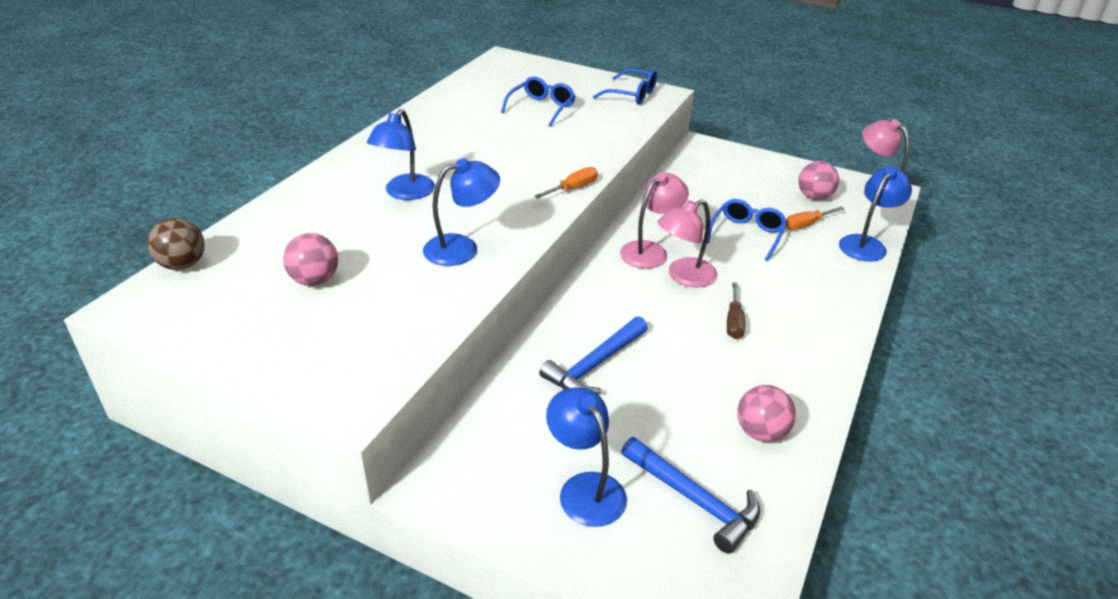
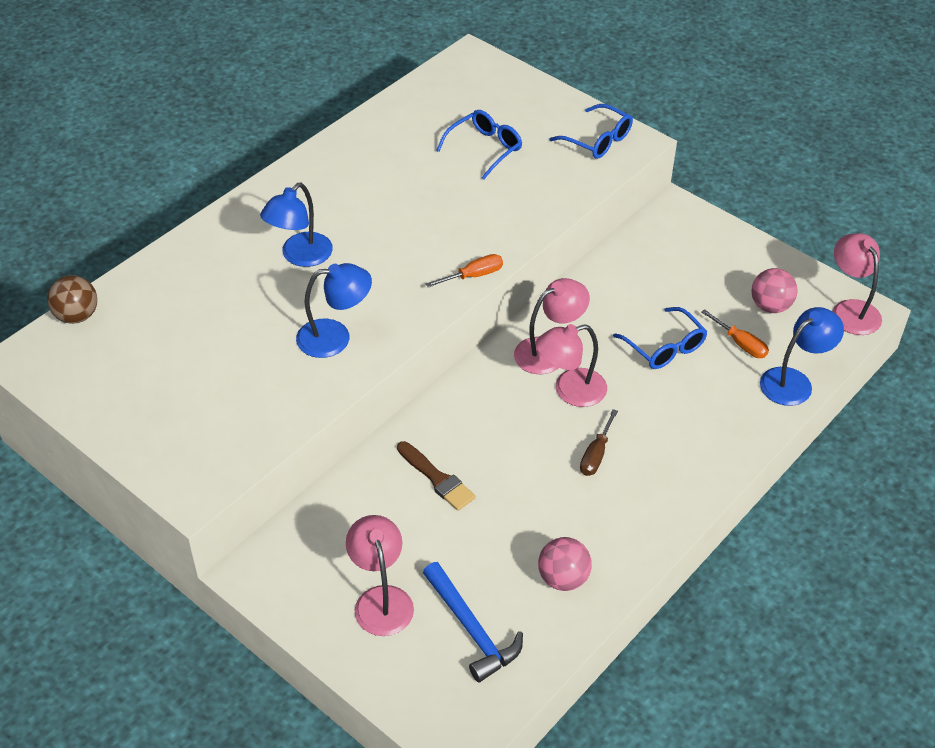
camera: 15 degrees right, 10 degrees up
(315, 280) = (189, 354): pink ball -> none
(585, 488) = (381, 599): blue lamp -> pink lamp
(595, 365) = (437, 478): blue hammer -> brown brush
(746, 234) = (664, 347): blue glasses -> blue glasses turned 105 degrees clockwise
(806, 224) = (740, 343): orange screwdriver -> orange screwdriver turned 120 degrees counterclockwise

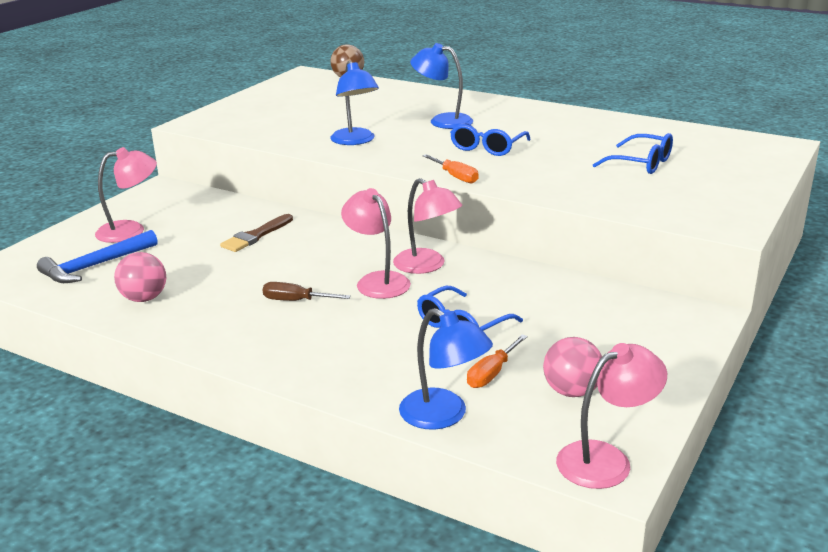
camera: 80 degrees right, 20 degrees down
(597, 140) = (711, 209): blue glasses -> blue glasses (487, 147)

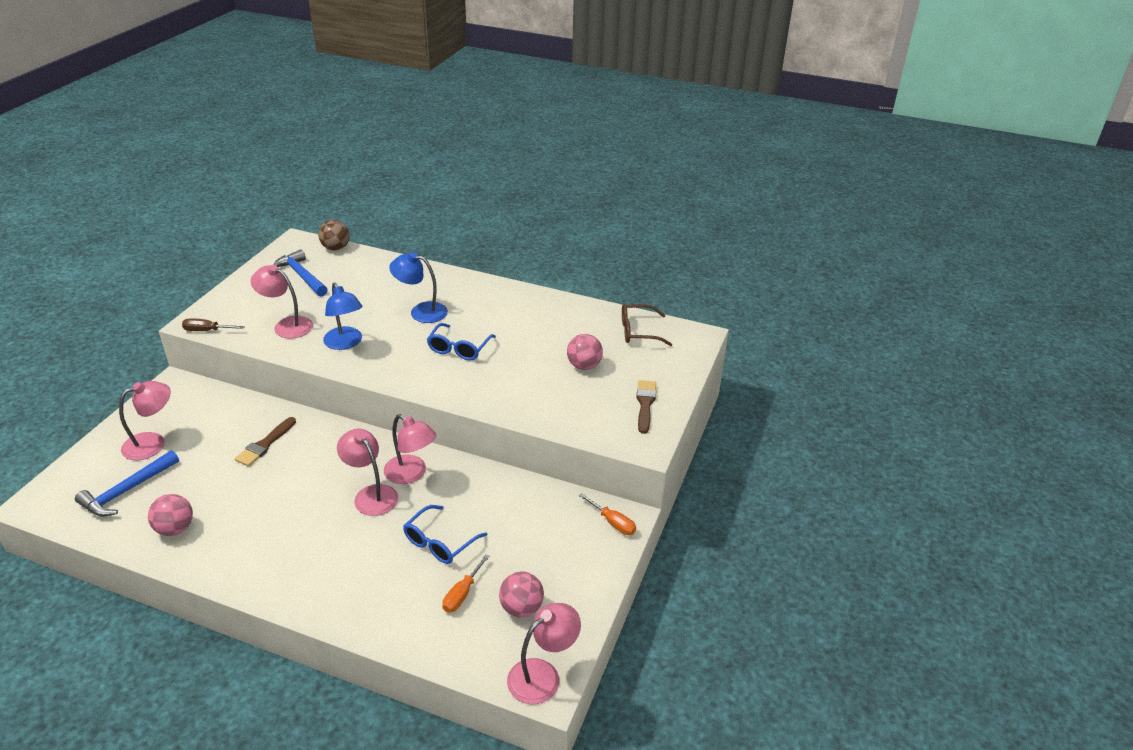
camera: 10 degrees left, 10 degrees up
(290, 127) = (287, 325): none -> pink lamp
(296, 301) = (305, 523): brown screwdriver -> brown screwdriver (207, 331)
(309, 95) = (301, 276): none -> blue hammer
(444, 416) = (425, 642): blue lamp -> none
(455, 177) = (431, 390): orange screwdriver -> orange screwdriver (612, 522)
(641, 163) = (584, 366): blue glasses -> pink ball
(706, 140) = (639, 331): none -> brown glasses
(724, 194) = (645, 404): none -> brown brush

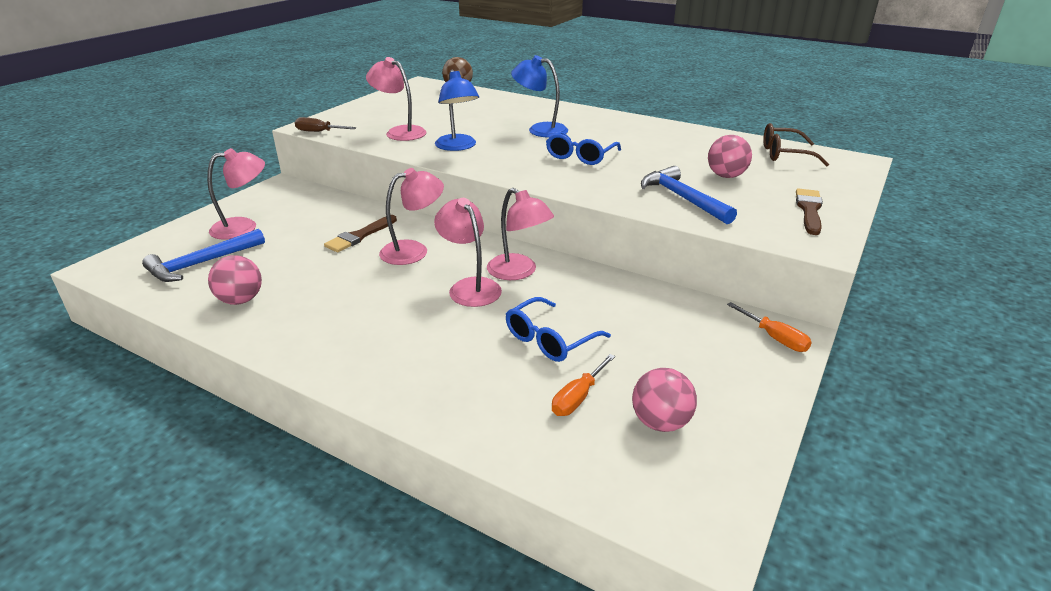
camera: 10 degrees right, 5 degrees down
(301, 276) = (421, 103): blue hammer -> blue hammer (682, 198)
(542, 675) = (699, 513): pink lamp -> pink lamp (413, 250)

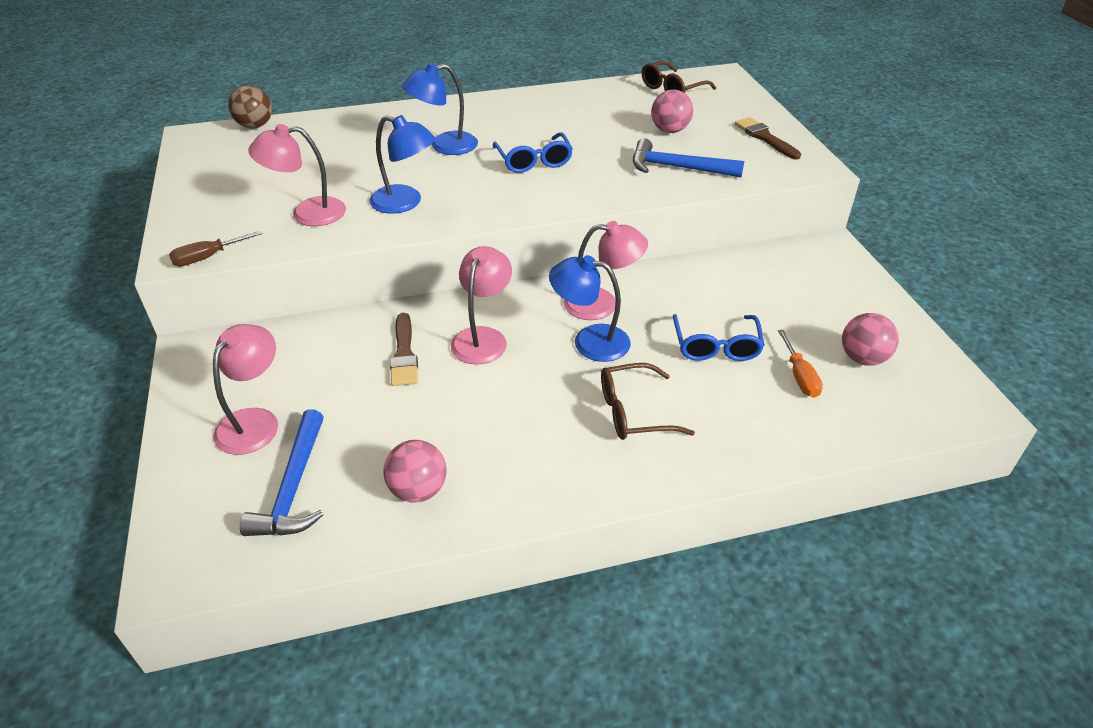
camera: 45 degrees left, 10 degrees up
(418, 340) = (634, 412): none -> brown glasses
(470, 287) = (589, 341): pink lamp -> blue lamp
(774, 338) = (827, 255): orange screwdriver -> none

